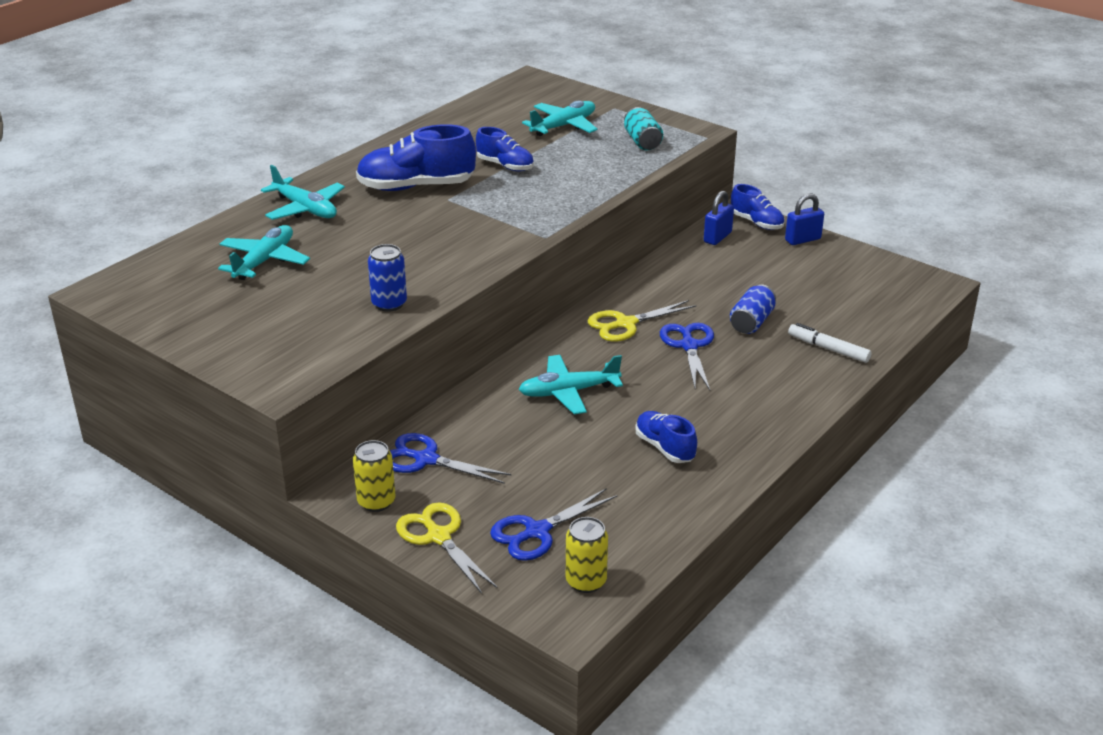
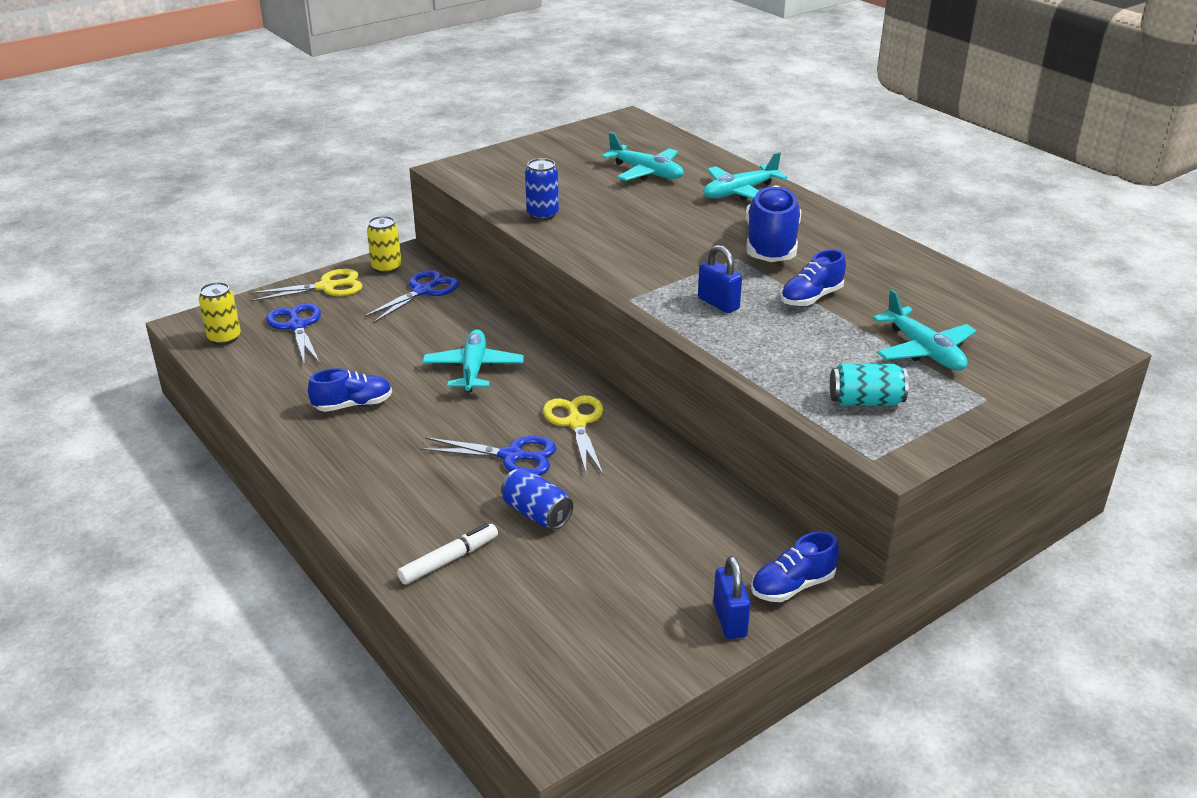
camera: 105 degrees right, 0 degrees up
(717, 237) = (757, 537): blue padlock -> blue padlock (718, 303)

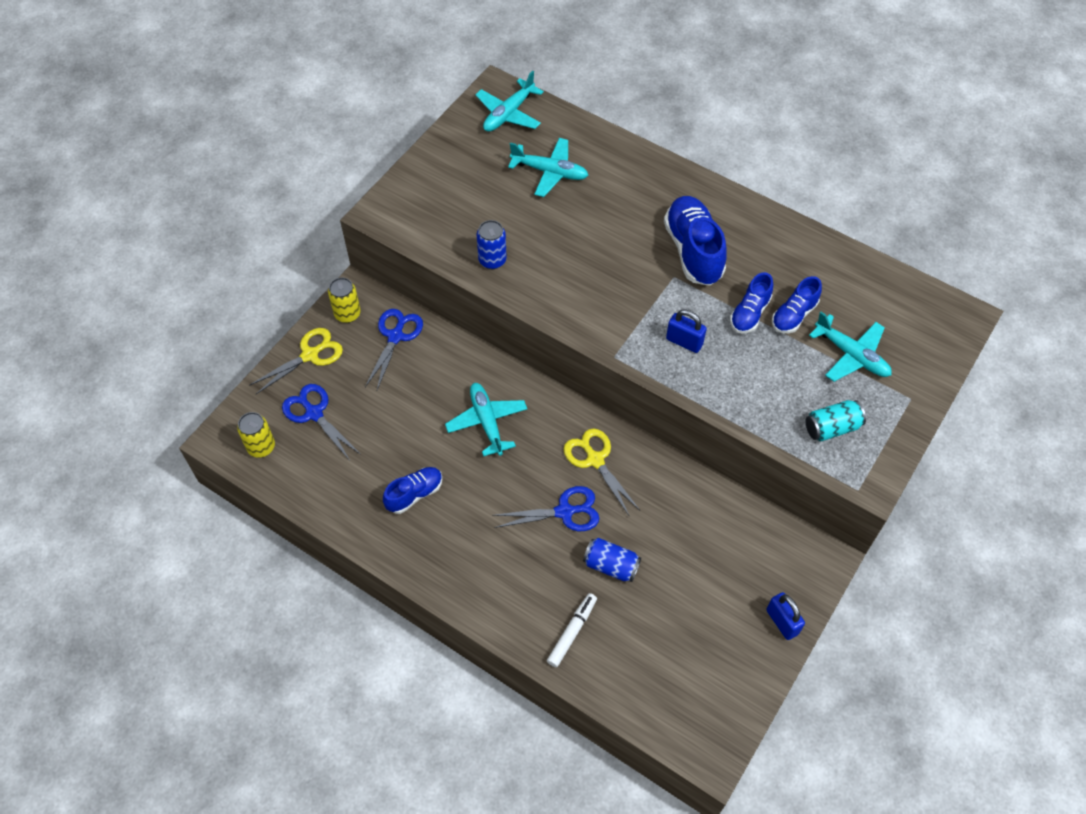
camera: 20 degrees left, 25 degrees up
(739, 192) = (639, 181): turquoise plane -> turquoise plane (508, 114)
(792, 586) = (810, 577): blue shoe -> blue shoe (793, 315)

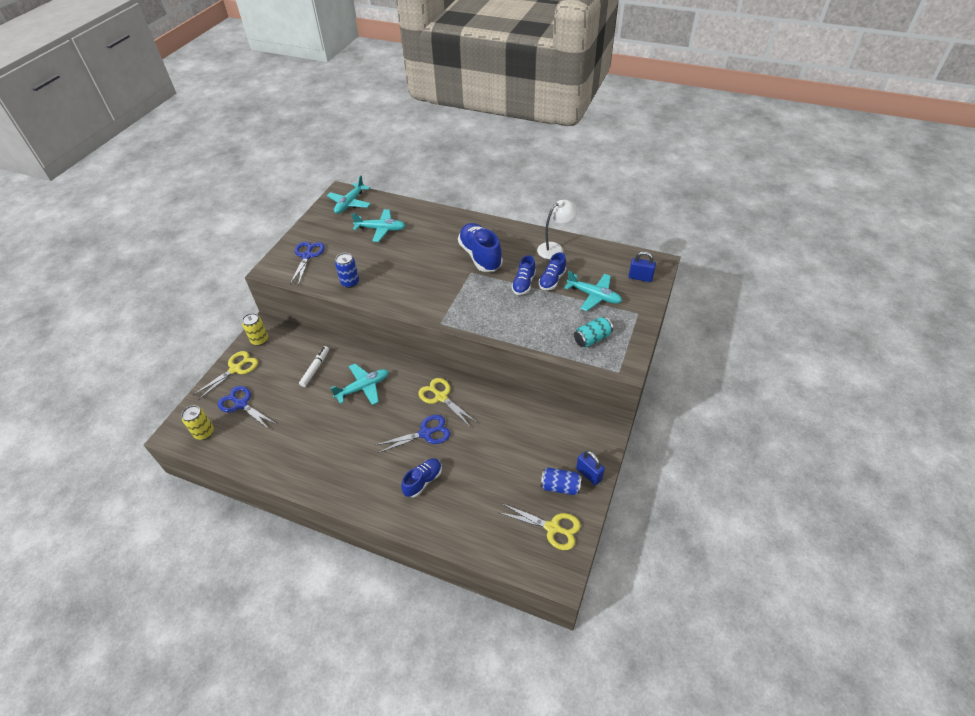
camera: 10 degrees left, 10 degrees down
(395, 336) = (294, 347): blue scissors -> blue scissors (307, 256)
(414, 494) = (318, 442): blue shoe -> blue shoe (423, 481)
(487, 422) = (363, 387): turquoise plane -> turquoise plane turned 90 degrees clockwise
(572, 632) = (444, 511): white marker -> white marker (315, 368)
(611, 565) = (464, 461): blue can -> blue can (560, 486)
(684, 342) = (485, 307): blue padlock -> blue padlock (640, 277)
(715, 687) = (552, 528): none -> yellow scissors
(810, 259) = (555, 248): none -> white lamp

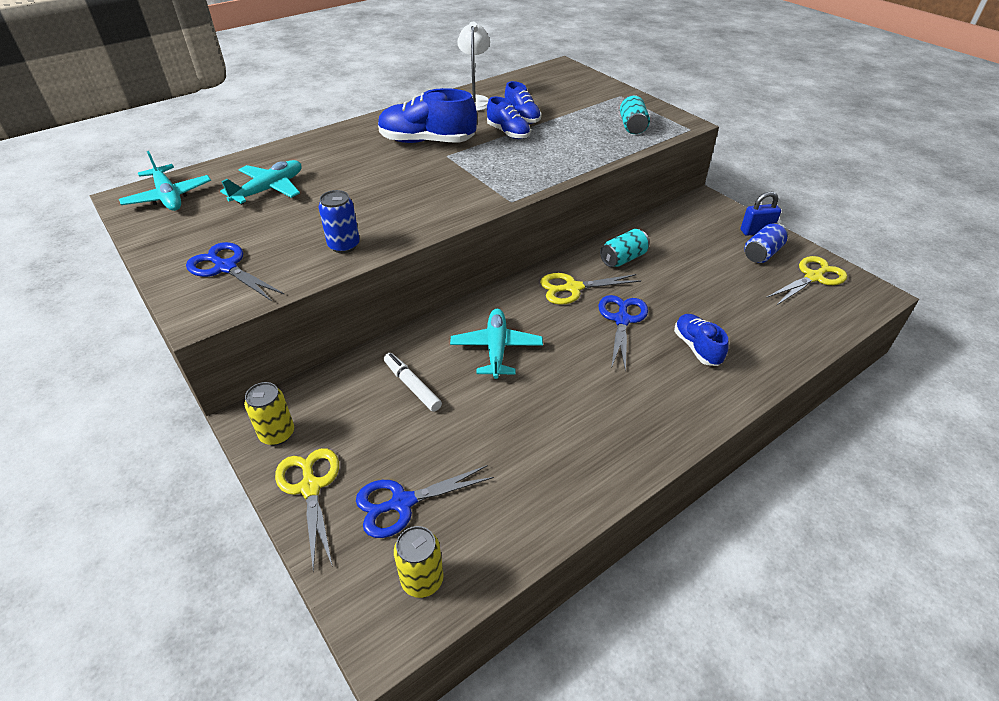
camera: 60 degrees left, 5 degrees down
(491, 409) = (623, 259): none -> turquoise can
(594, 296) = (571, 106): turquoise plane -> none
(640, 277) = (572, 79): blue padlock -> none

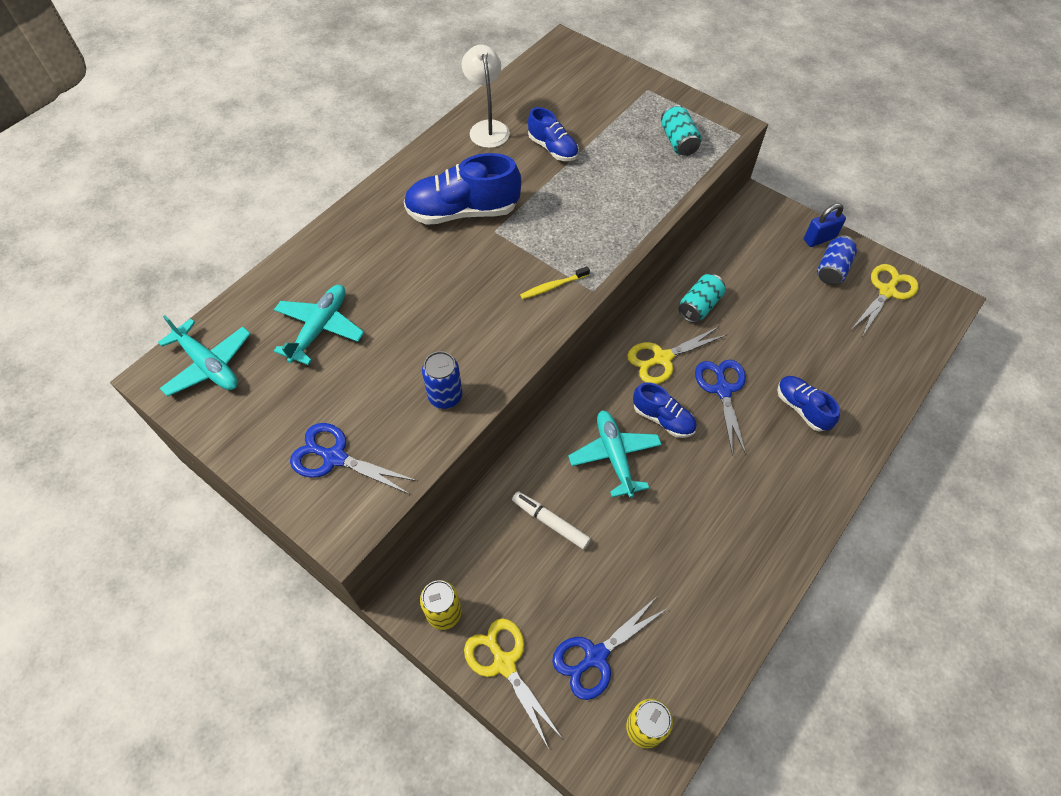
camera: 15 degrees left, 15 degrees up
(477, 194) = (553, 286): none -> yellow toothbrush
(508, 133) = (548, 179): blue shoe -> blue shoe (663, 419)

